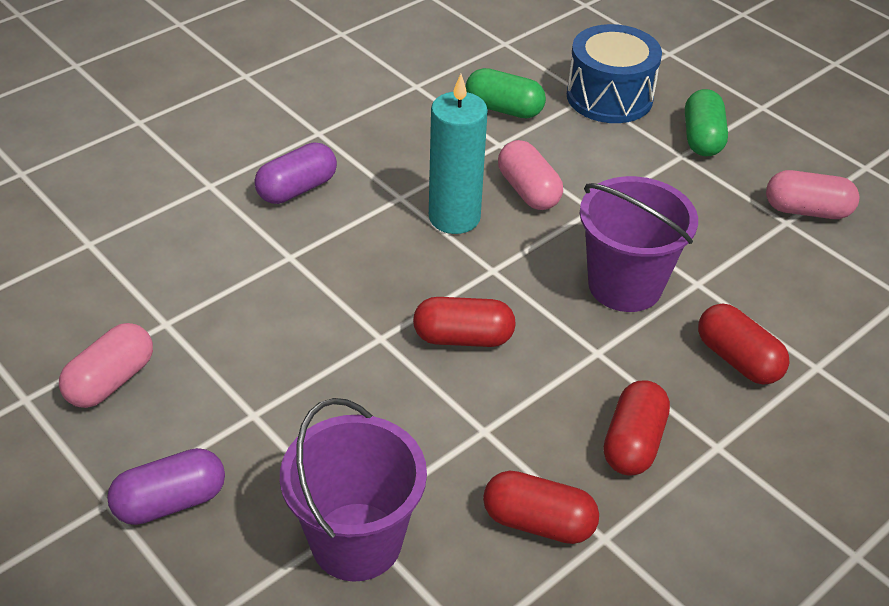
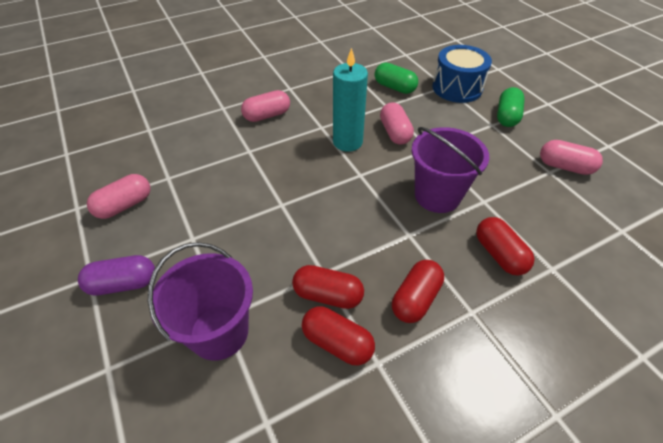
camera: 15 degrees right, 5 degrees up
(297, 189) = (267, 115): purple capsule -> pink capsule
(463, 338) = (329, 212): red capsule -> red capsule (328, 295)

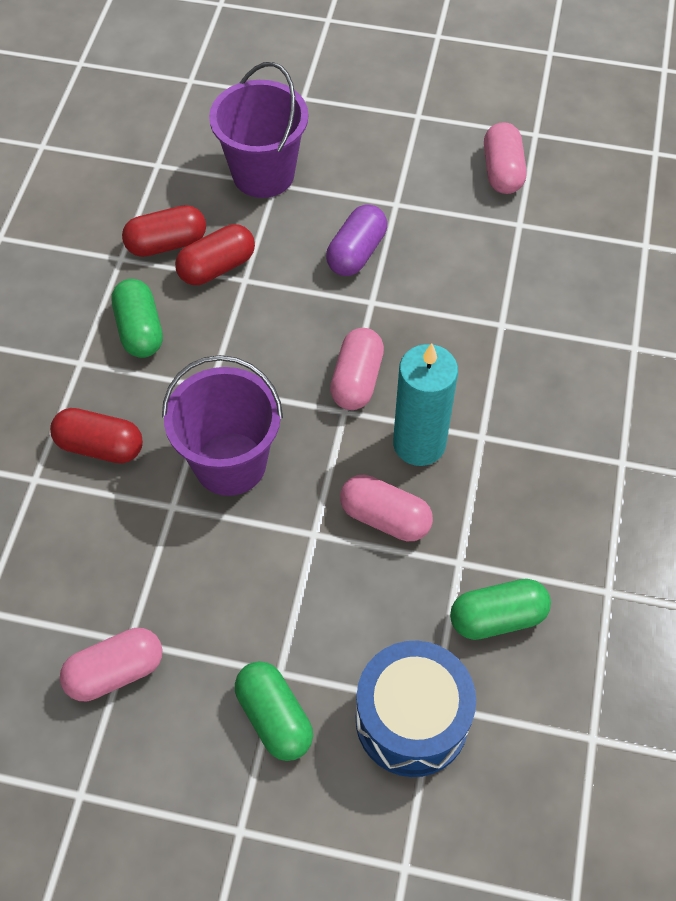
camera: 130 degrees right, 10 degrees up
(123, 283) = (385, 134): purple capsule -> purple capsule (356, 253)
(267, 115) = (567, 388): pink capsule -> pink capsule (357, 380)
(415, 299) = (140, 330): red capsule -> green capsule

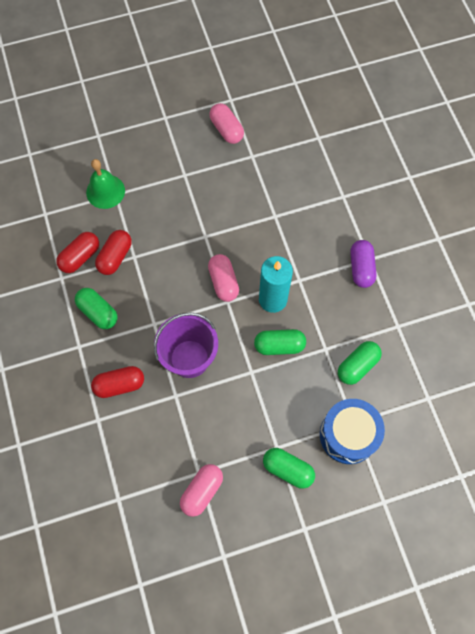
camera: 30 degrees left, 10 degrees up
(263, 174) = (105, 191): purple bucket -> green bell
(356, 253) = (181, 212): purple capsule -> purple capsule (361, 268)
(385, 518) = (279, 345): pink capsule -> green capsule

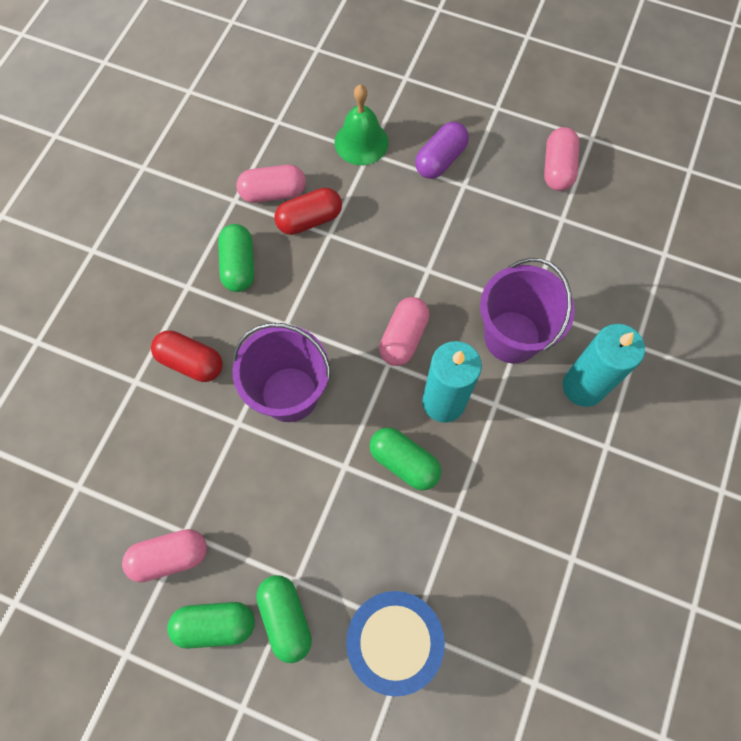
camera: 40 degrees right, 0 degrees up
(80, 257) = (273, 193): red capsule -> pink capsule
(278, 239) = (512, 337): none -> purple bucket
(334, 237) = (583, 386): none -> turquoise candle
(357, 366) = (478, 565): green capsule -> green capsule (215, 624)
(361, 268) = (586, 449): purple capsule -> purple capsule (440, 160)

